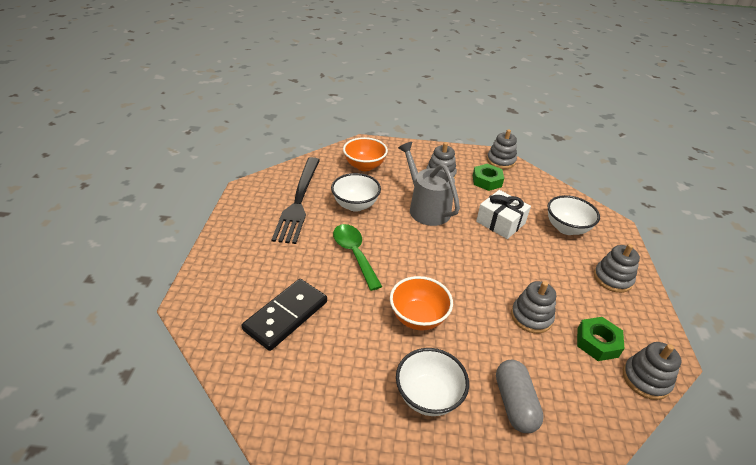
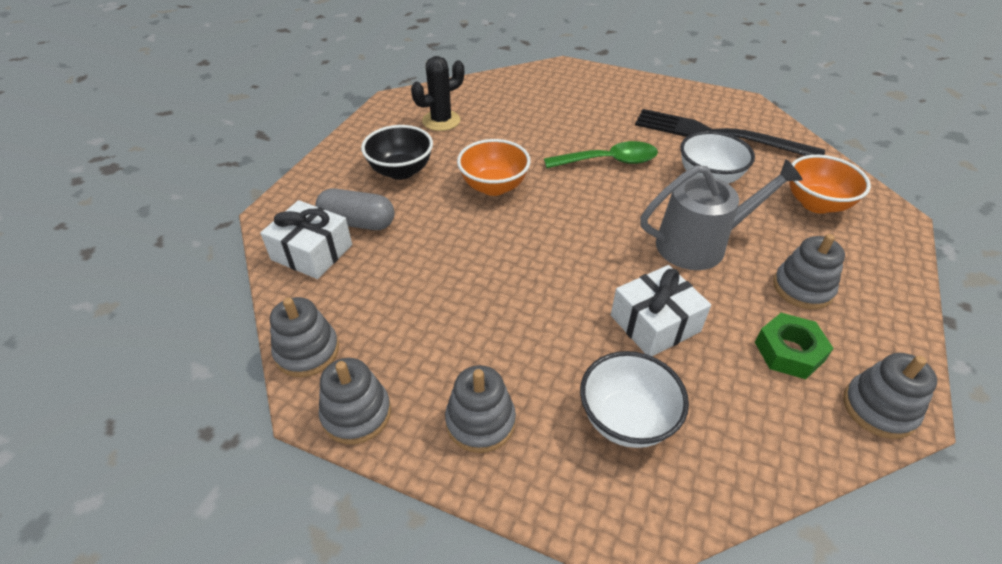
camera: 110 degrees right, 5 degrees up
(286, 316) = (531, 110): black domino -> none
(327, 389) = (441, 121): none -> black cactus
(428, 396) = (401, 171): white bowl -> black bowl
(531, 317) = (452, 280): grey stacking toy -> grey stacking toy (356, 414)
(568, 424) = (312, 252): none -> white gift
(597, 342) = (382, 330): green nut -> none

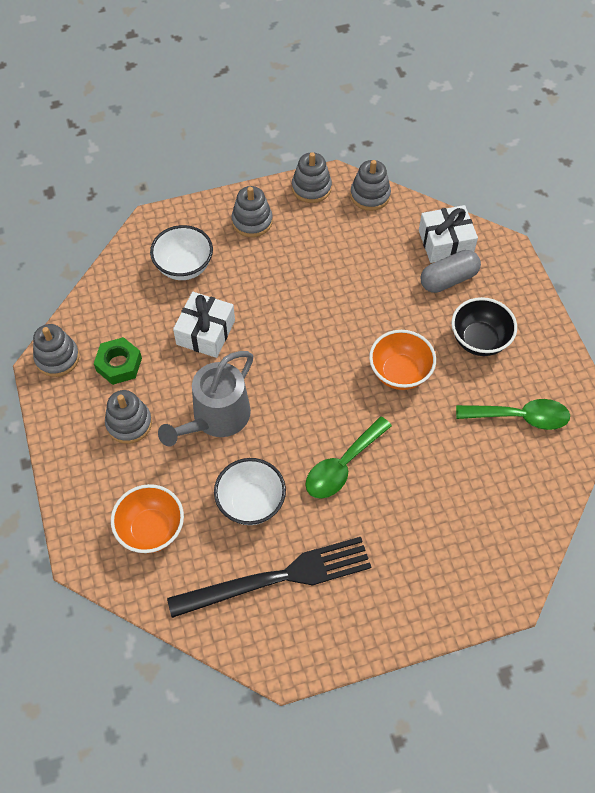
camera: 140 degrees right, 15 degrees up
(441, 121) = (520, 417): black cactus -> green spoon

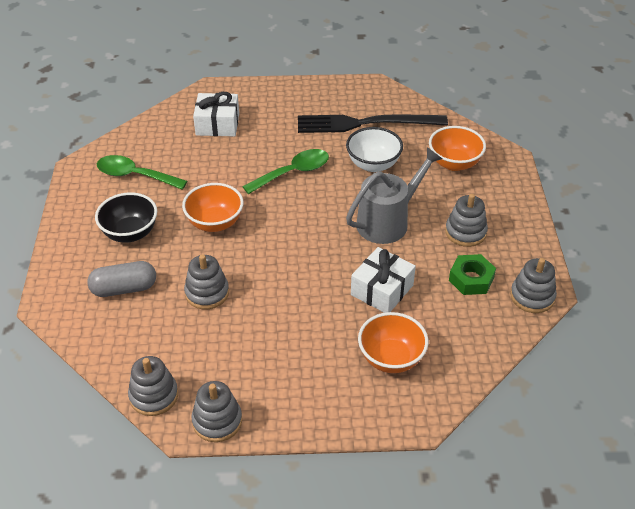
camera: 165 degrees left, 15 degrees down
(184, 267) = (391, 358): white bowl -> orange bowl
(252, 221) = (301, 394): grey stacking toy -> grey stacking toy (207, 293)
(445, 242) = (104, 324): white gift -> white gift (217, 124)

